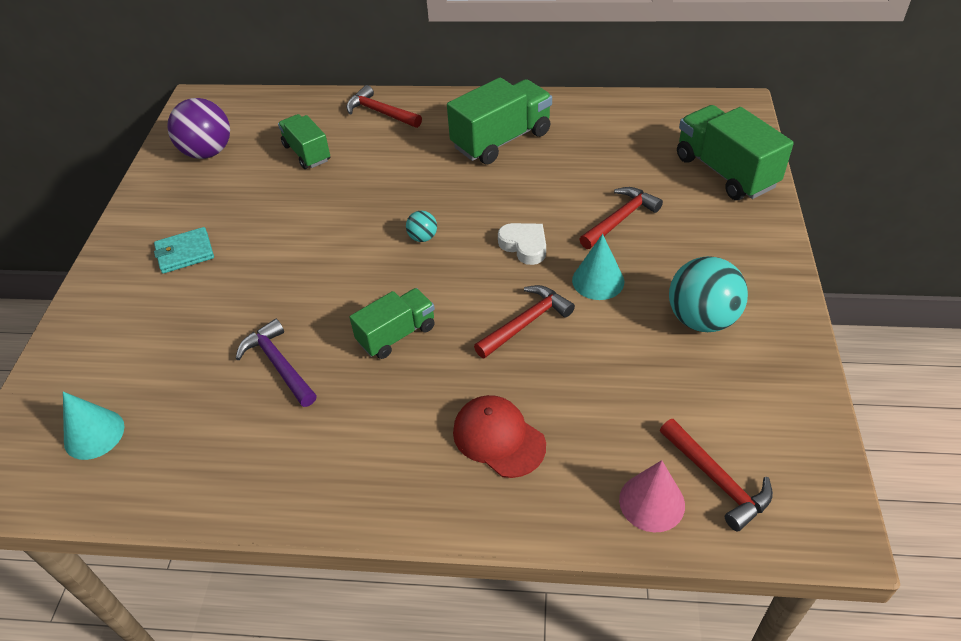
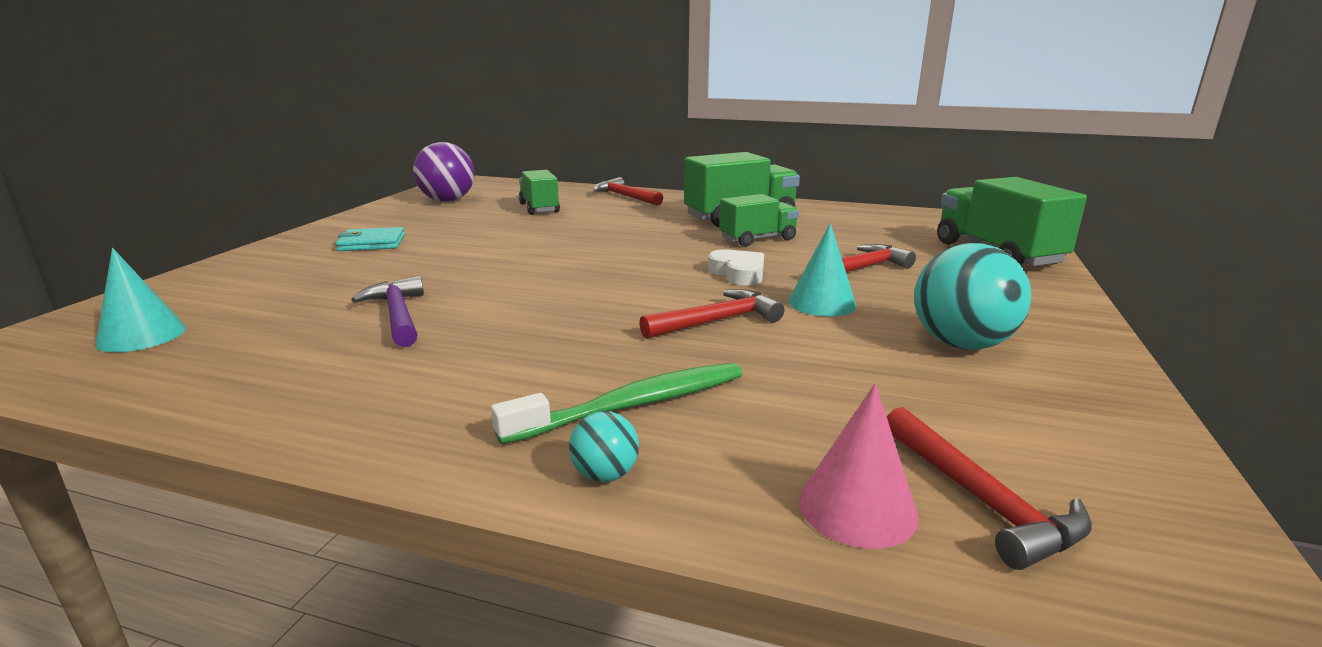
camera: 10 degrees right, 25 degrees down
(396, 335) = (551, 311): green truck -> green truck (758, 239)
(423, 237) = (624, 258): turquoise ball -> turquoise ball (605, 475)
(498, 438) = (633, 405): red cap -> green toothbrush

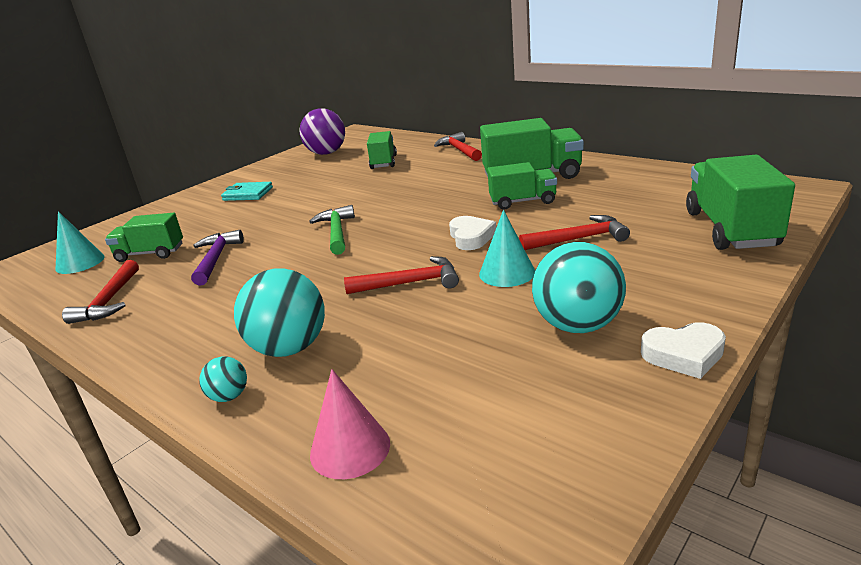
camera: 25 degrees right, 5 degrees up
(272, 316) = (150, 253): none -> green truck
(555, 277) = (337, 232): none -> green hammer
(633, 405) = (289, 348): green toothbrush -> turquoise ball
(980, 499) = (436, 459): red hammer -> red hammer (109, 301)
(1097, 359) = (684, 355): none -> white heart

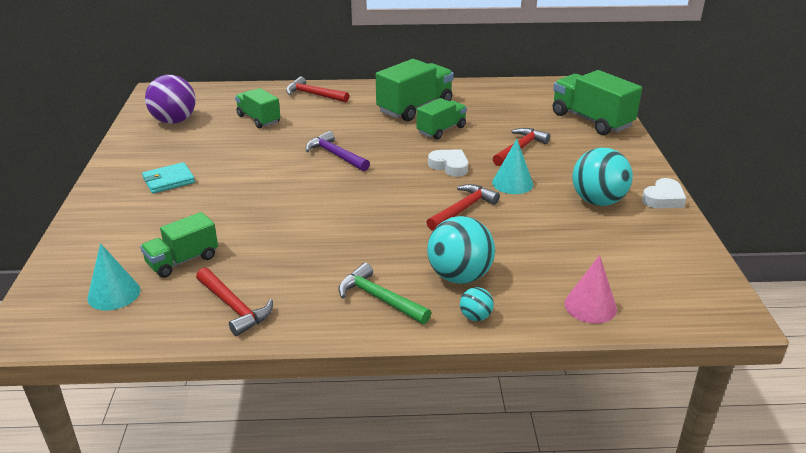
camera: 45 degrees left, 5 degrees up
(216, 259) = (266, 243): purple hammer -> purple hammer (335, 155)
(337, 232) = (336, 190): green hammer -> green hammer (379, 299)

